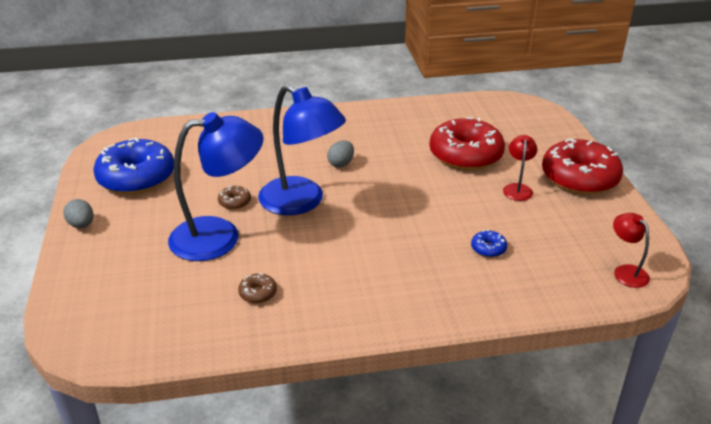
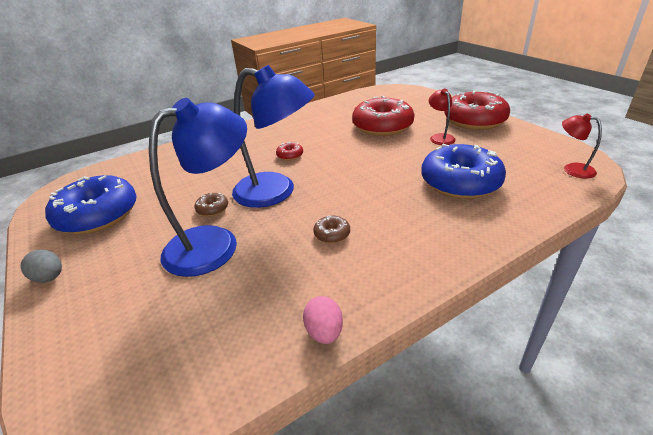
camera: 20 degrees left, 0 degrees up
(258, 293) = (289, 285): brown donut -> brown donut (332, 234)
(261, 338) = (324, 332): none -> pink egg
(341, 164) = (290, 155): grey egg -> red donut
(488, 248) = (460, 182): blue donut -> blue donut, size x2.47

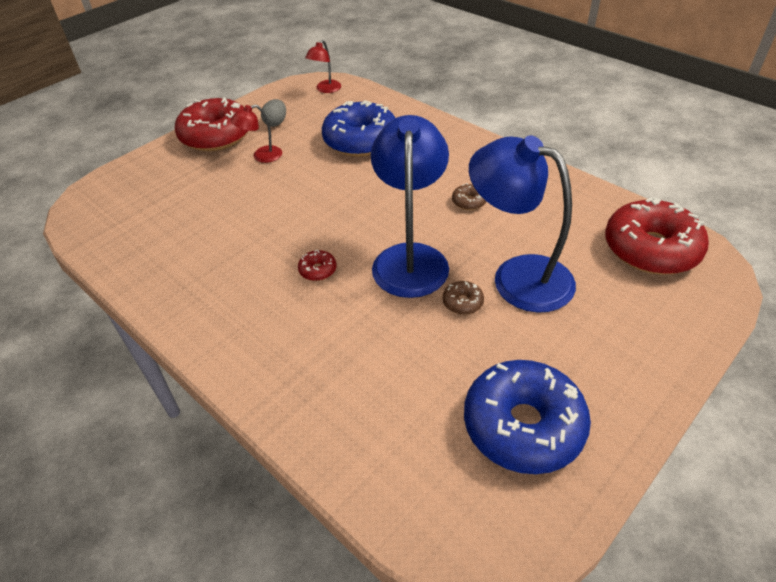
camera: 105 degrees left, 10 degrees up
(50, 278) = (641, 395): grey egg -> grey egg (276, 123)
(324, 332) = (574, 185): pink egg -> none
(382, 126) = (227, 202): red donut -> red donut (651, 249)

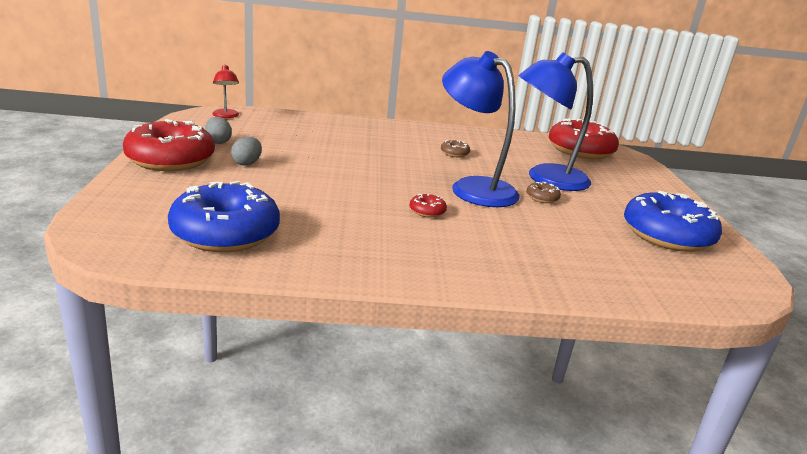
camera: 50 degrees left, 20 degrees down
(261, 156) = (247, 163): red lamp -> grey egg
(360, 140) = (317, 139): blue donut -> blue donut (225, 233)

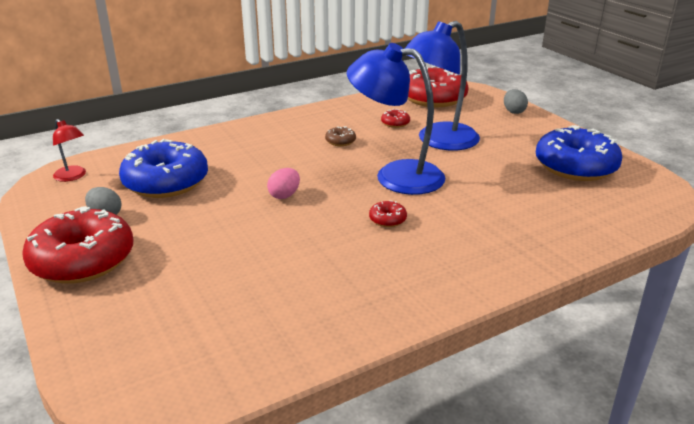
camera: 25 degrees left, 5 degrees up
(225, 233) = (246, 327): blue donut -> blue donut (166, 182)
(247, 163) = (167, 231): grey egg -> grey egg (513, 111)
(362, 171) = (284, 195): none -> pink egg
(520, 156) = (395, 123): none -> red donut
(542, 198) = (457, 165): brown donut -> none

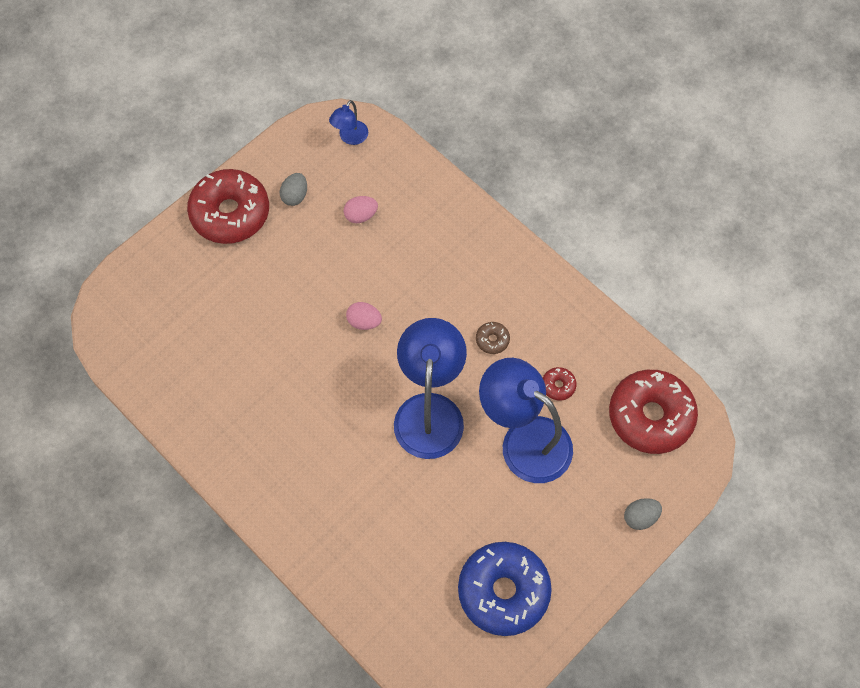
camera: 75 degrees right, 35 degrees up
(73, 176) = (350, 138): red lamp -> blue lamp
(166, 182) = (361, 215): blue donut -> pink egg
(387, 219) = (344, 420): red donut -> none

